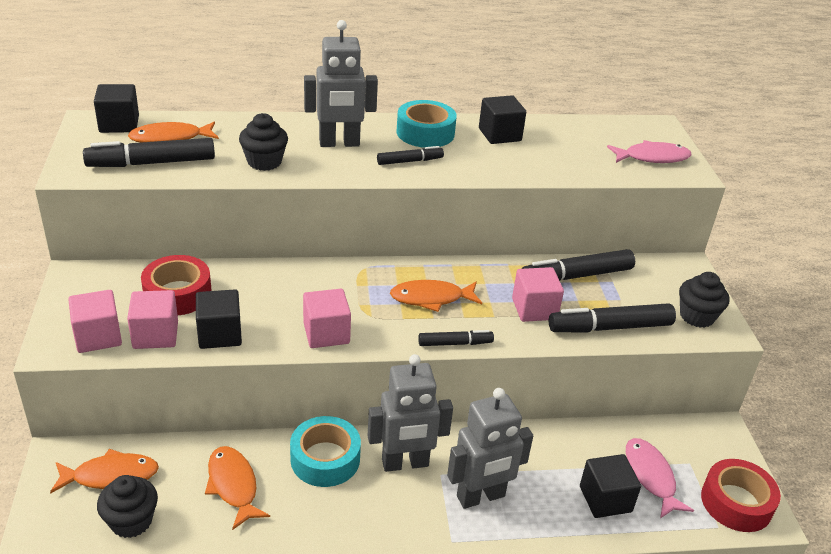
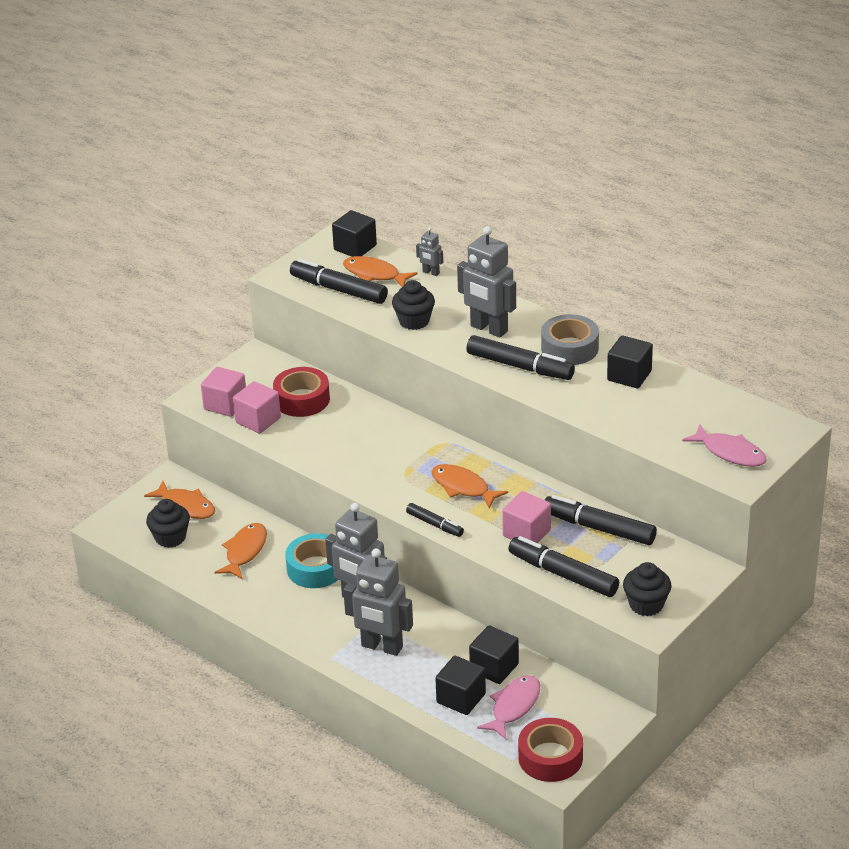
camera: 50 degrees right, 0 degrees up
(220, 334) = (295, 439): black cube -> black cube (494, 668)
(222, 120) = (431, 272): none -> grey robot
(326, 333) = (360, 473): pink cube -> none
(410, 161) = (520, 366): black marker -> black marker, size x1.77
(425, 133) = (569, 348): turquoise tape -> grey tape

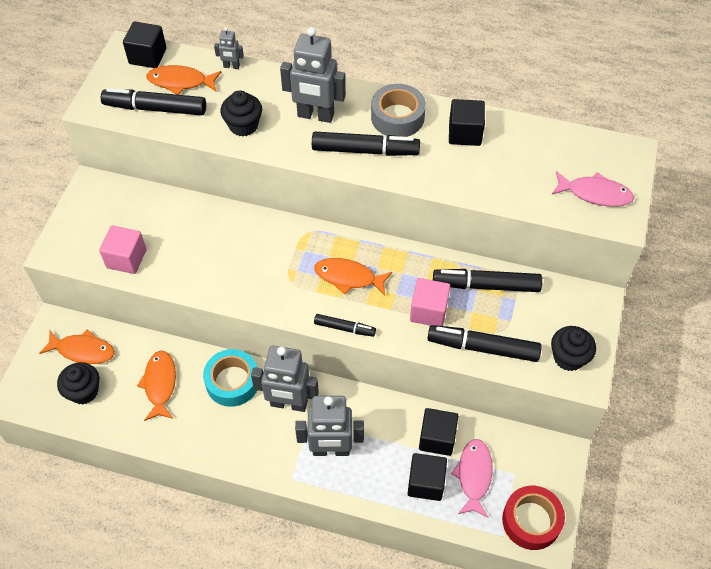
camera: 25 degrees left, 20 degrees up
(225, 404) = (87, 249): pink cube -> none
(302, 399) = (156, 222): red tape -> none

